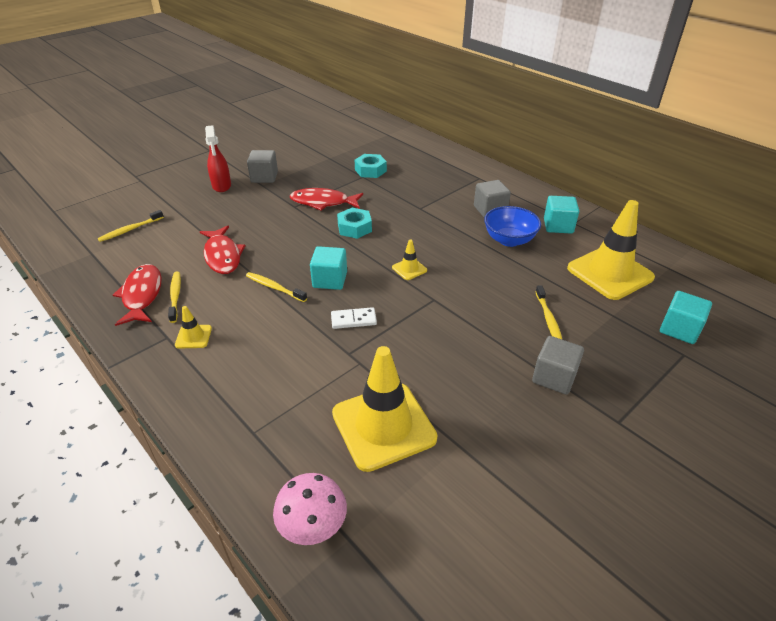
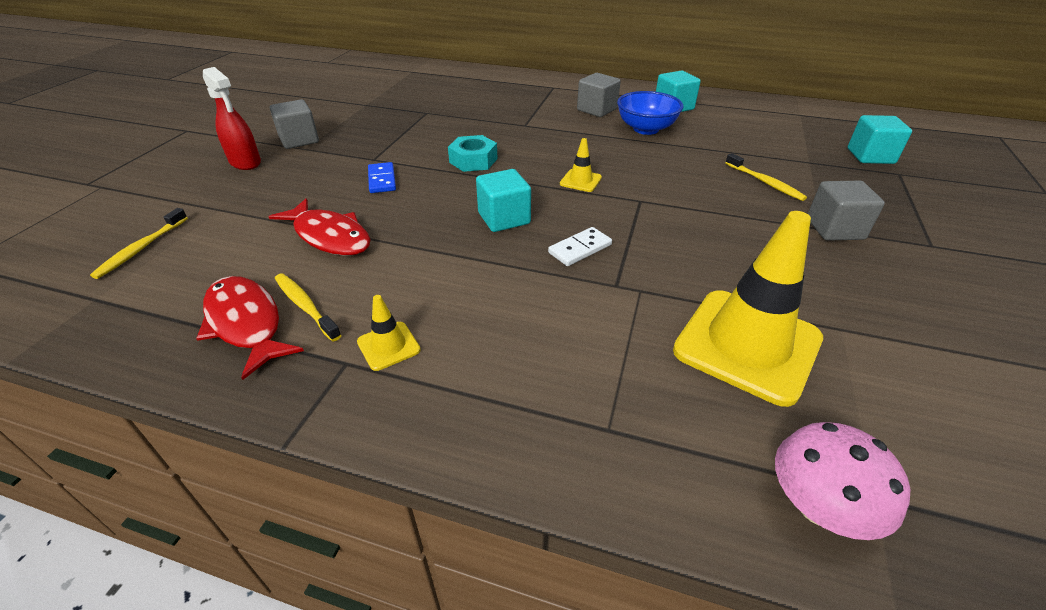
camera: 30 degrees left, 0 degrees up
(274, 287) = (442, 248): yellow toothbrush -> none
(285, 225) = (382, 180): none -> blue domino
(323, 202) = (406, 146): red fish -> none
(370, 170) = (429, 105): turquoise nut -> none
(610, 273) = (763, 131): yellow traffic cone -> none

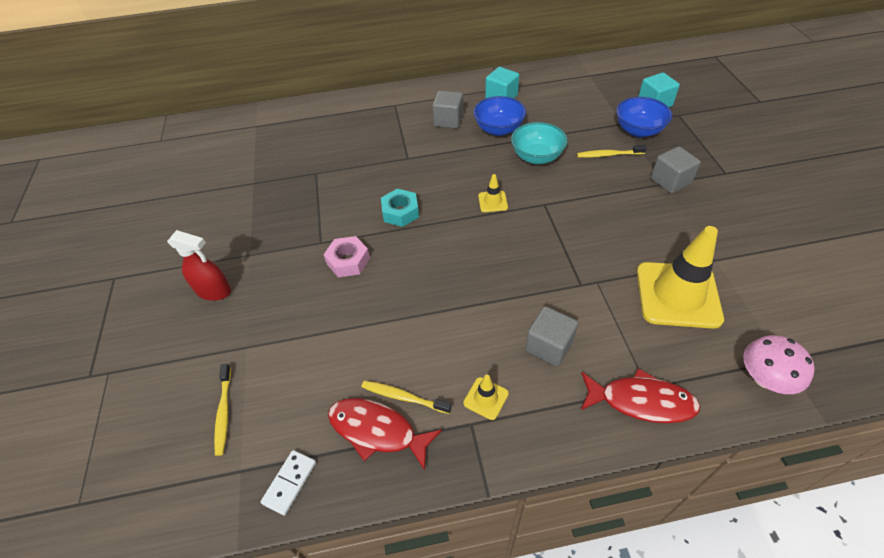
camera: 25 degrees left, 10 degrees up
(299, 140) = (235, 247): grey cube -> grey cube (549, 346)
(329, 236) = (361, 332): red fish -> red fish (641, 401)
(382, 180) = (348, 261): blue domino -> pink nut
(504, 218) = (469, 260): turquoise cube -> none
(580, 249) = (538, 265): white domino -> white domino (290, 483)
(669, 160) = (536, 157): none -> turquoise bowl
(765, 182) = (608, 155): yellow toothbrush -> yellow toothbrush turned 150 degrees clockwise
(826, 173) = (638, 131): none -> blue bowl

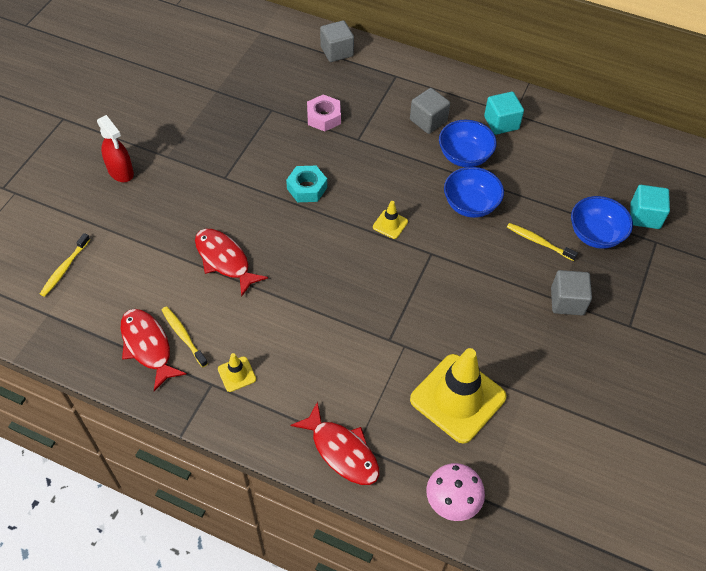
camera: 30 degrees right, 5 degrees up
(290, 483) = (70, 342): white domino -> none
(348, 261) = (232, 207): pink nut -> pink nut (324, 117)
(382, 307) = (224, 260): none -> red fish
(536, 157) = (470, 205): turquoise bowl -> blue bowl
(549, 346) = (316, 368): grey cube -> grey cube (337, 51)

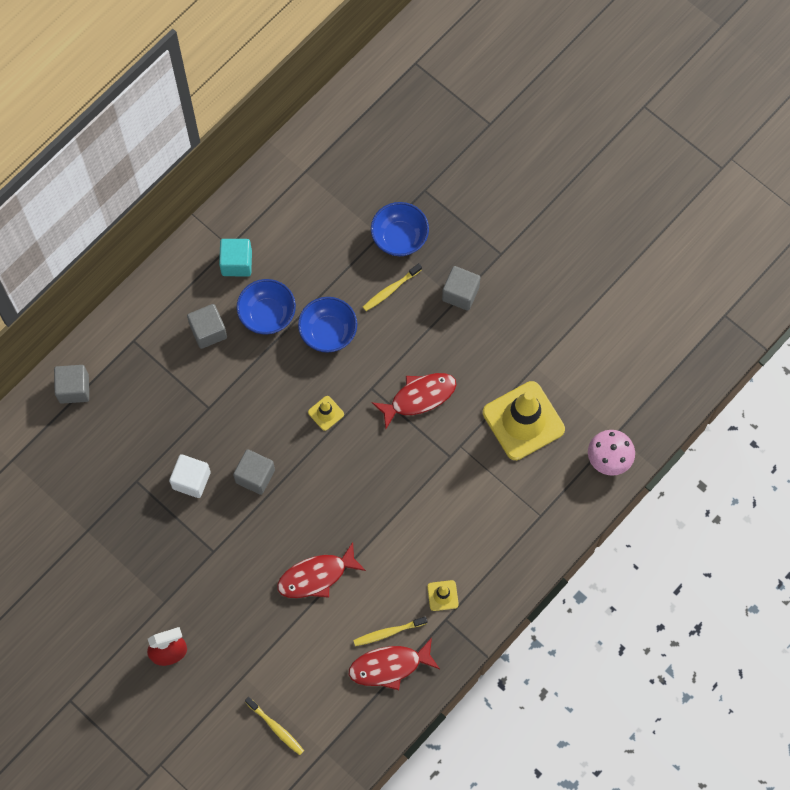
camera: 70 degrees left, 15 degrees up
(286, 145) = (191, 480): none -> white cube
(307, 188) = (255, 476): turquoise nut -> grey cube
(324, 117) = (166, 432): pink nut -> none
(342, 451) = (541, 529): red fish -> red fish (419, 397)
(645, 216) = (394, 186): turquoise cube -> none

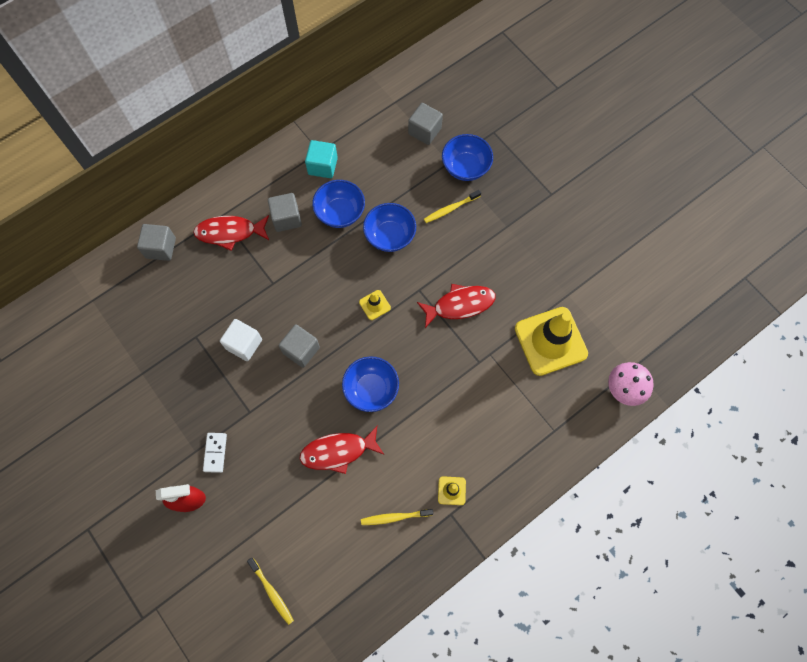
camera: 10 degrees right, 0 degrees up
(186, 600) = (215, 452): none -> white domino
(339, 505) = (371, 389): none -> blue bowl
(389, 666) = (390, 550): red fish -> red fish (230, 232)
(460, 293) = (511, 221): grey cube -> grey cube (424, 131)

